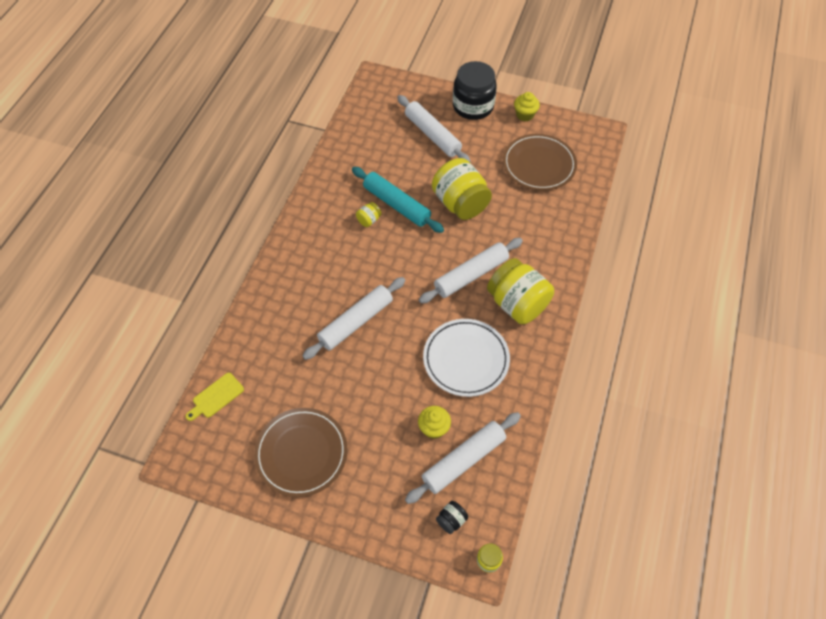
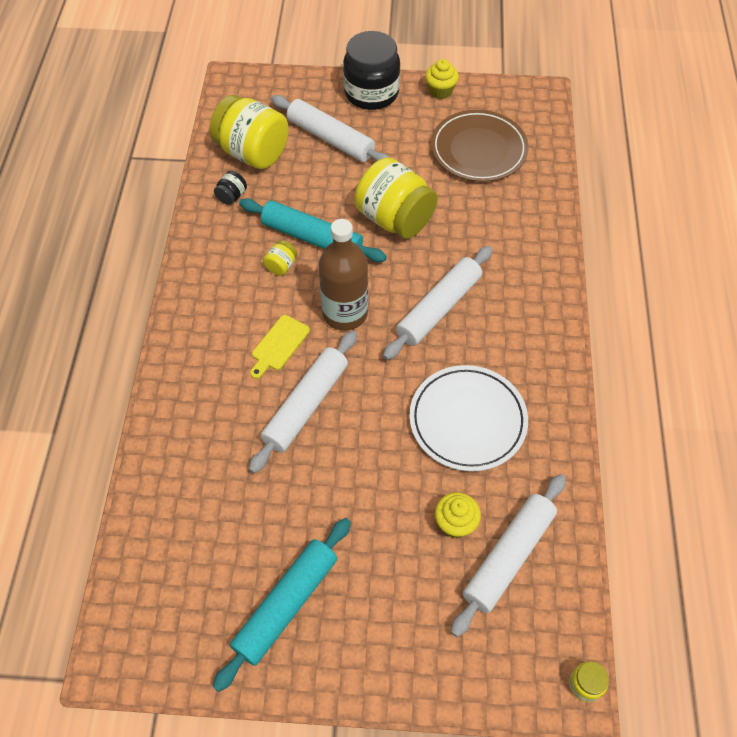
camera: 15 degrees left, 0 degrees up
(216, 397) = (141, 556): yellow cutting board -> yellow cutting board (279, 345)
(301, 453) = (286, 605): brown plate -> turquoise rolling pin
(403, 264) = (345, 313): none -> brown bottle
(451, 520) = (519, 643): black jar -> black jar (232, 196)
(517, 304) = (510, 332): yellow jar -> yellow jar (253, 153)

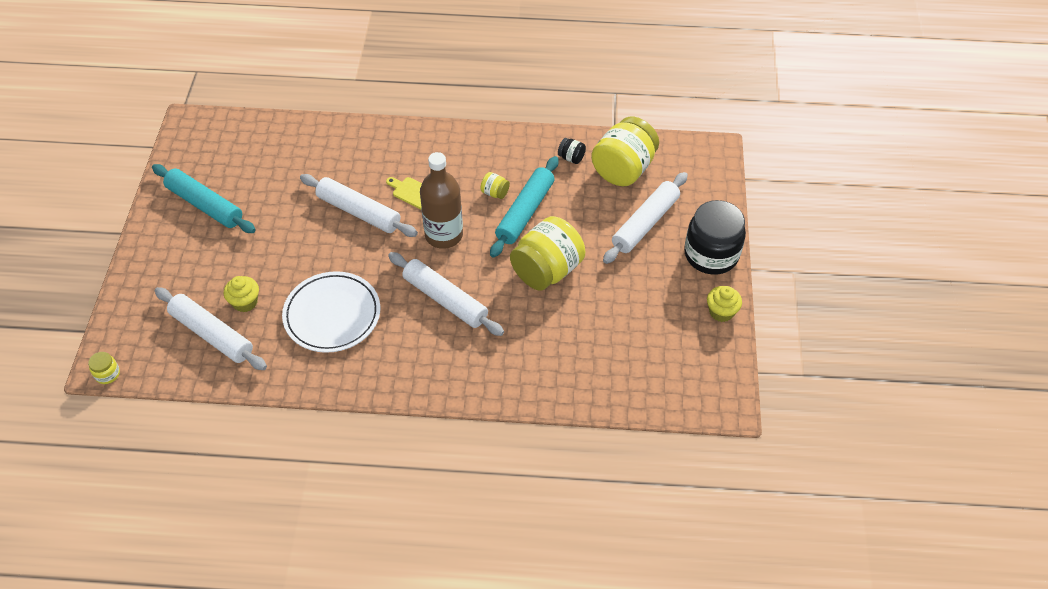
camera: 90 degrees right, 5 degrees down
(478, 150) = (639, 340): brown plate -> none

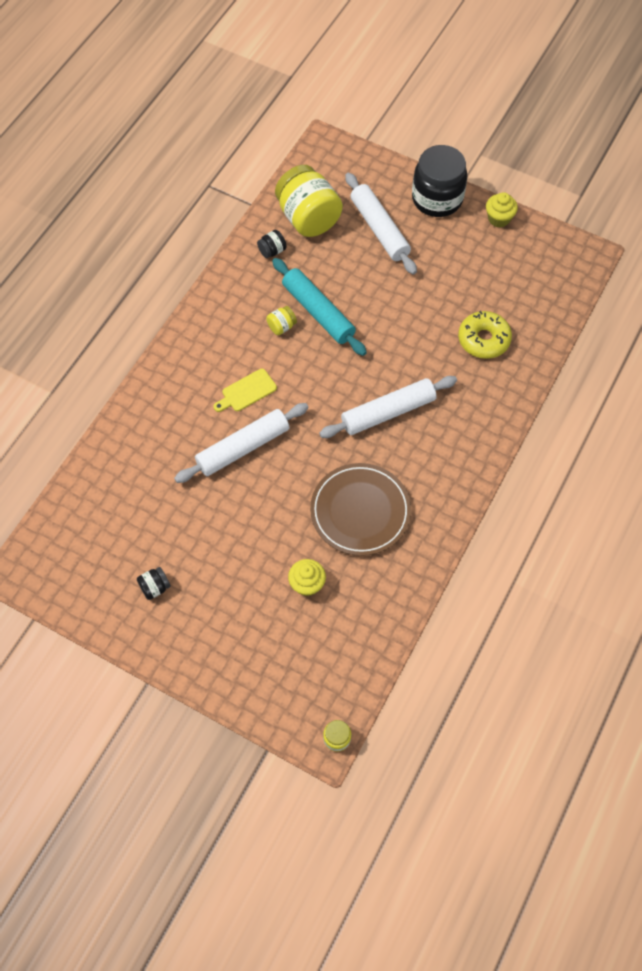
camera: 65 degrees left, 10 degrees up
(205, 205) = (155, 587): turquoise rolling pin -> black jar
(212, 334) = (332, 625): white rolling pin -> none
(332, 315) = (360, 511): white plate -> brown plate
(444, 235) = (311, 386): brown bottle -> none
(547, 270) = (394, 322): yellow jar -> none
(567, 347) = (483, 339): none -> yellow donut

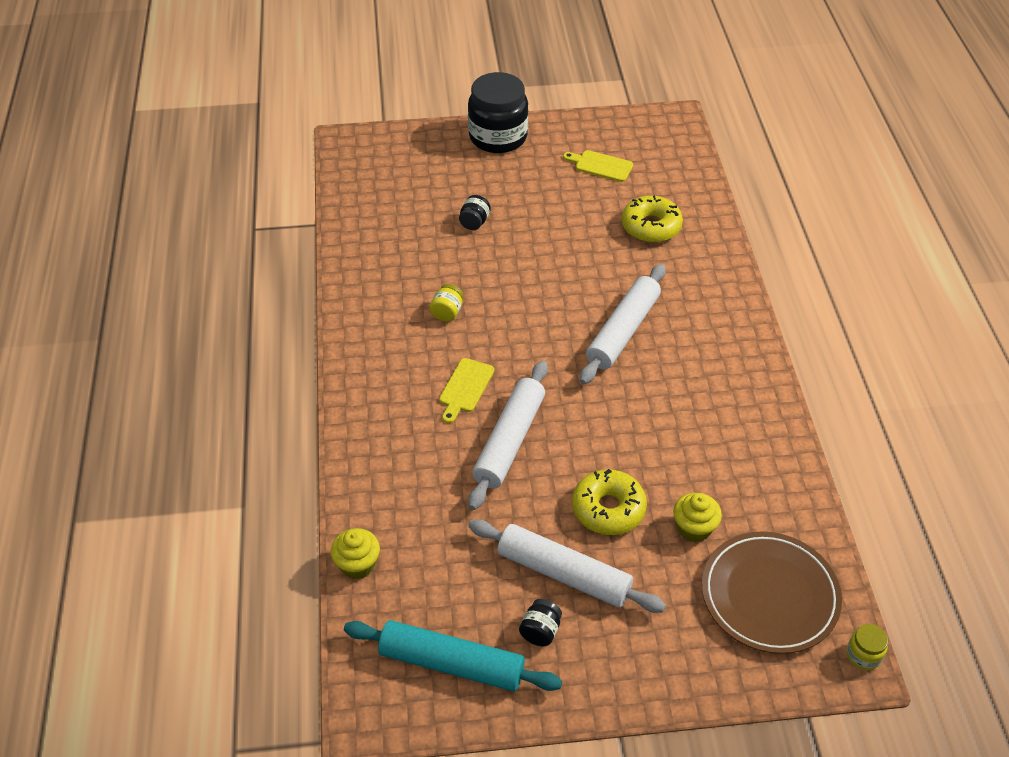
camera: 35 degrees left, 15 degrees down
(264, 535) = (608, 509): none -> yellow donut
(272, 251) = (376, 253): black jar -> black jar (474, 222)
(308, 218) = (387, 208): yellow jar -> none
(318, 312) = (472, 282): turquoise rolling pin -> turquoise rolling pin (452, 664)
(360, 511) = (681, 431): brown plate -> brown plate (769, 595)
(379, 229) = (467, 185): white rolling pin -> white rolling pin (564, 574)
(492, 266) = (601, 165): none -> yellow cutting board
(499, 219) = (570, 127): yellow cupcake -> yellow cupcake (357, 564)

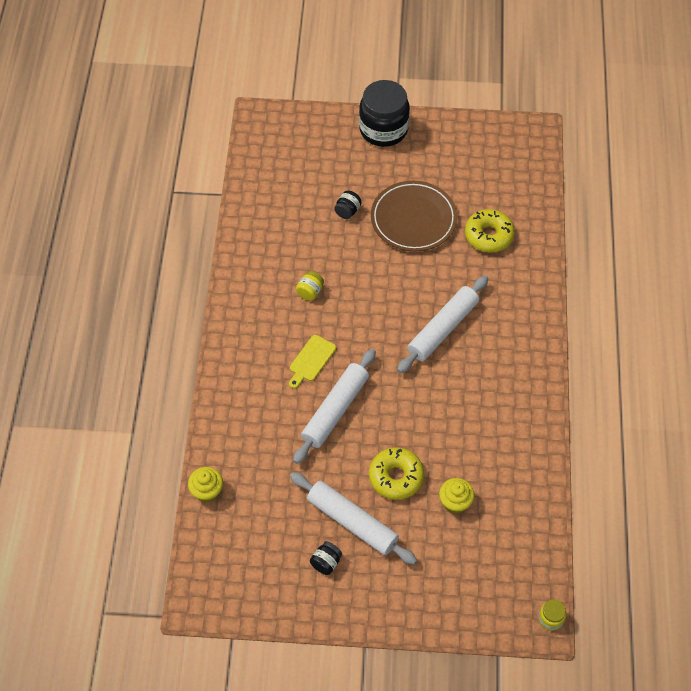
camera: 10 degrees right, 10 degrees up
(452, 664) = (259, 576): turquoise rolling pin -> none
(601, 165) = (462, 170): yellow cutting board -> none
(769, 595) = (496, 563): brown plate -> brown plate (413, 219)

